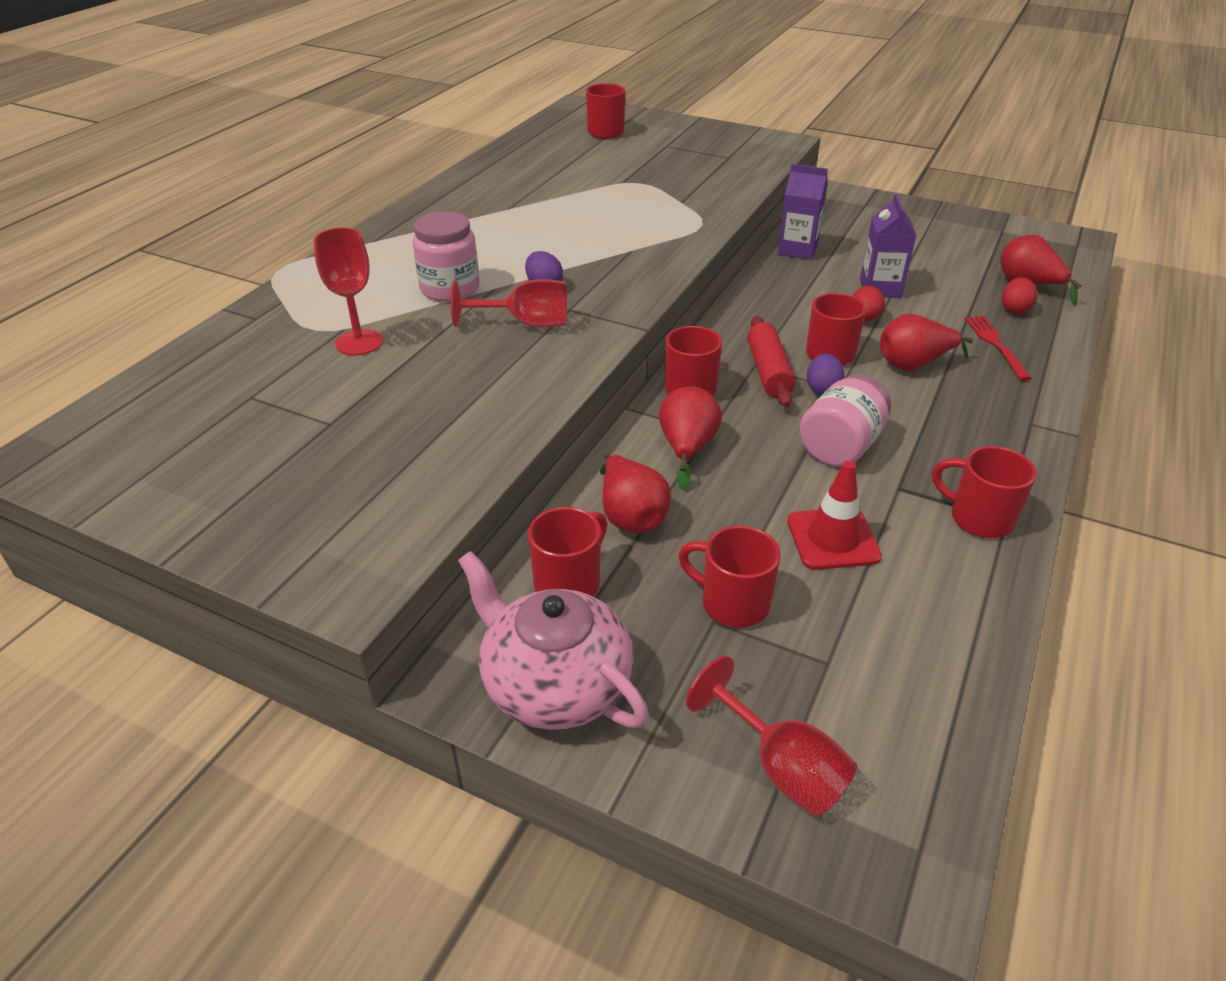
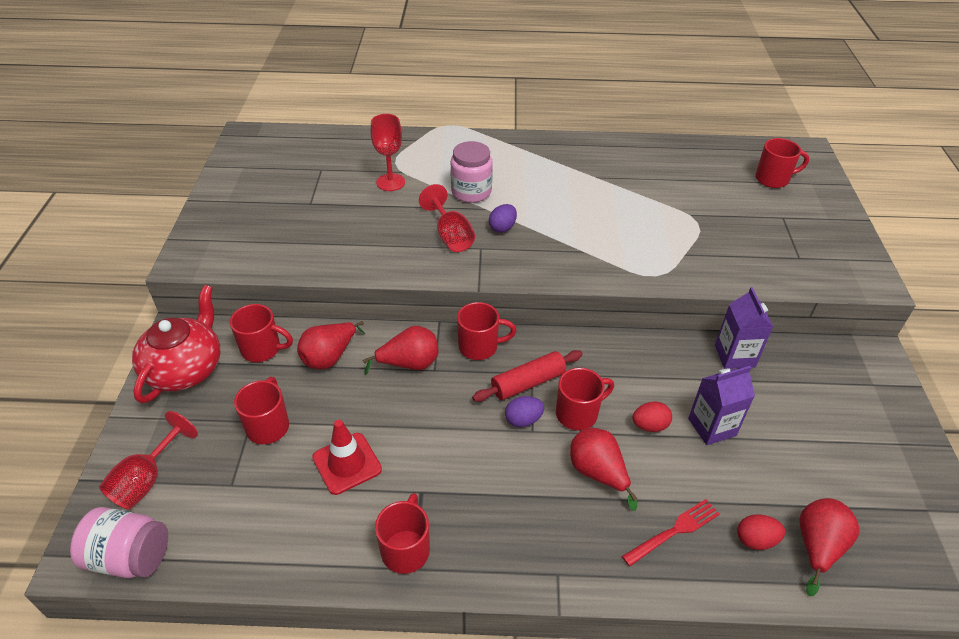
camera: 65 degrees right, 5 degrees up
(555, 684) = (185, 369): pink teapot -> red teapot
(841, 446) = (454, 446): pink jar -> pink jar (130, 557)

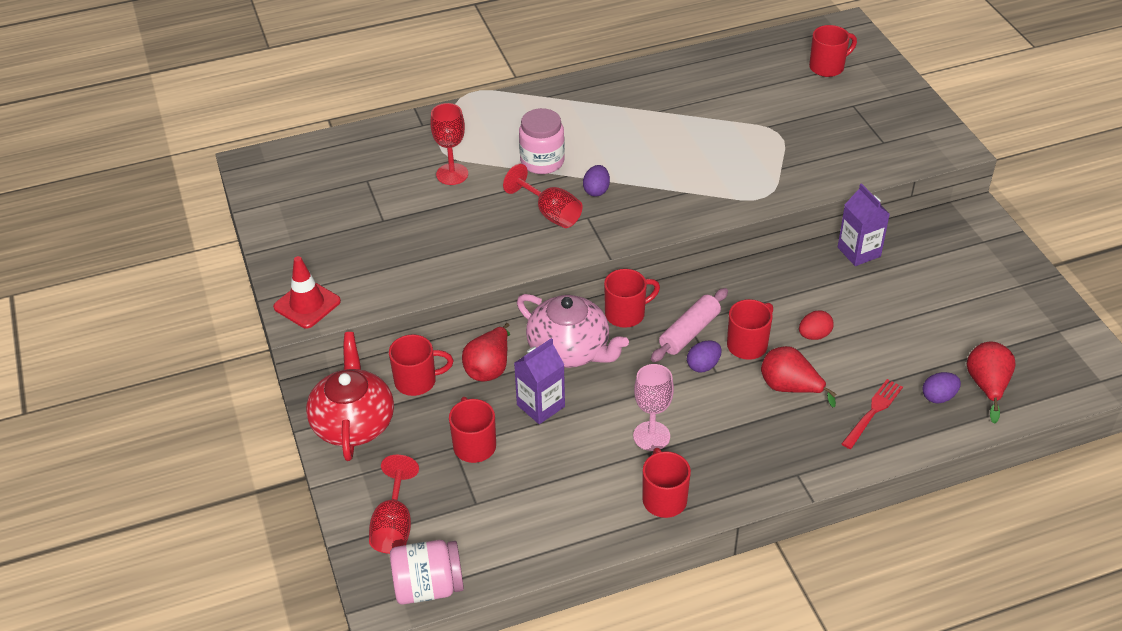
camera: 20 degrees left, 0 degrees up
(347, 463) = (569, 452): red traffic cone -> red traffic cone (307, 304)
(409, 364) = (570, 350): red pear -> pink teapot
(433, 475) = (651, 436): none -> pink goblet
(528, 383) = (689, 332): red rolling pin -> pink rolling pin
(712, 427) = (866, 319): purple carton -> purple carton (540, 406)
(755, 540) = (938, 397): red egg -> purple egg

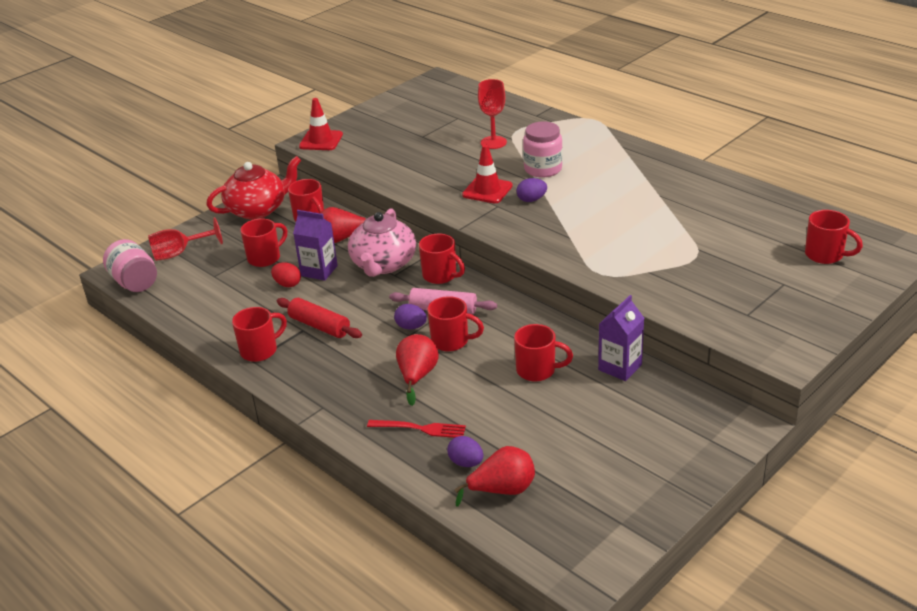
camera: 65 degrees right, 10 degrees down
(550, 213) = (487, 190): red goblet -> red traffic cone
(651, 436) = (319, 326): pink goblet -> red rolling pin
(814, 335) = (490, 372): red egg -> red egg (287, 284)
(832, 304) = (537, 370): none -> red mug

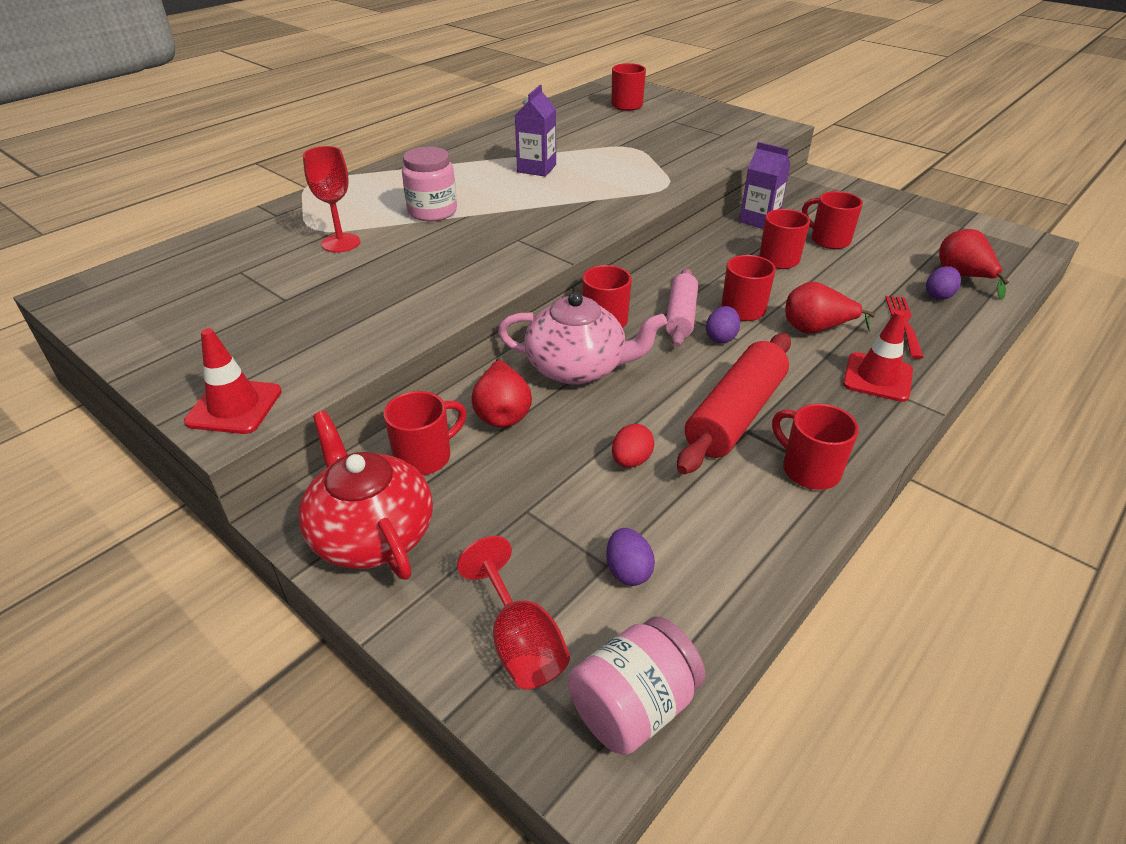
camera: 95 degrees left, 5 degrees up
(265, 258) = (550, 499): red mug -> red mug (828, 240)
(319, 271) = (592, 429): purple carton -> purple carton (536, 168)
(319, 326) = (735, 415): red rolling pin -> red rolling pin, size x1.52
(487, 190) = (476, 246): red traffic cone -> red traffic cone (877, 377)
(531, 200) = (508, 218): purple egg -> purple egg (628, 571)

